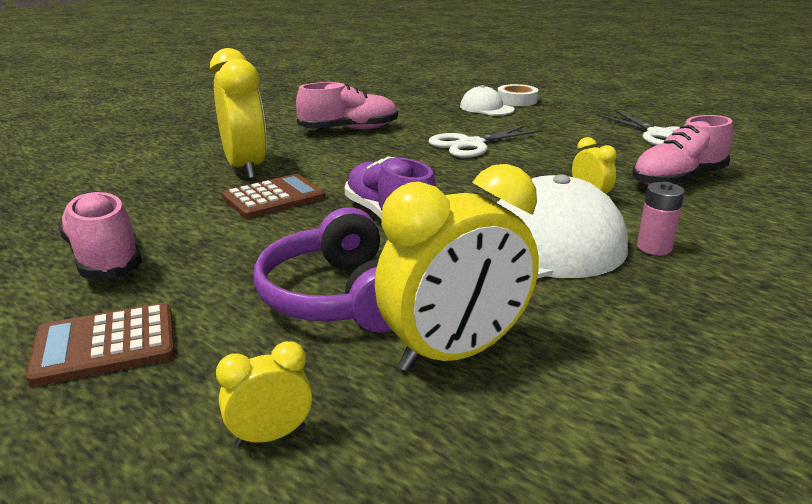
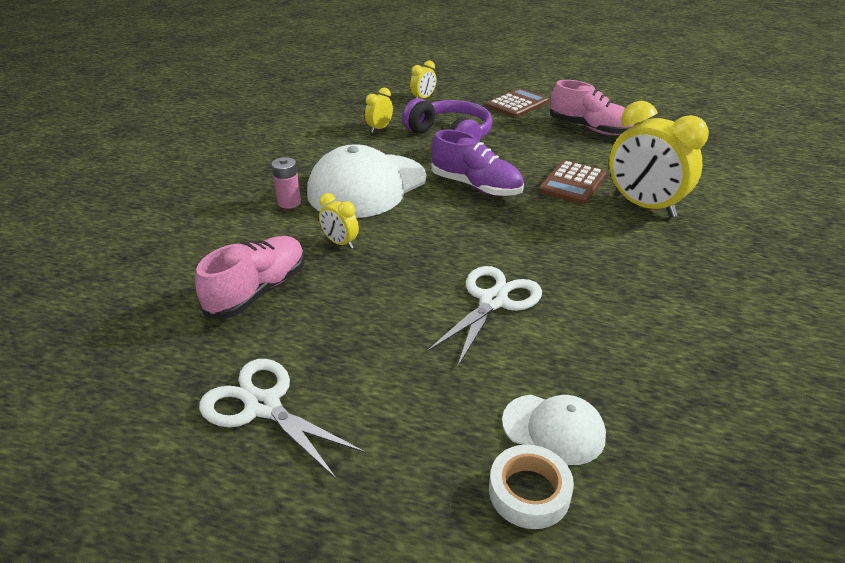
camera: 155 degrees right, 10 degrees up
(349, 130) = (653, 294): pink shoe -> none
(455, 353) = (379, 128): yellow clock -> yellow clock, size x0.47

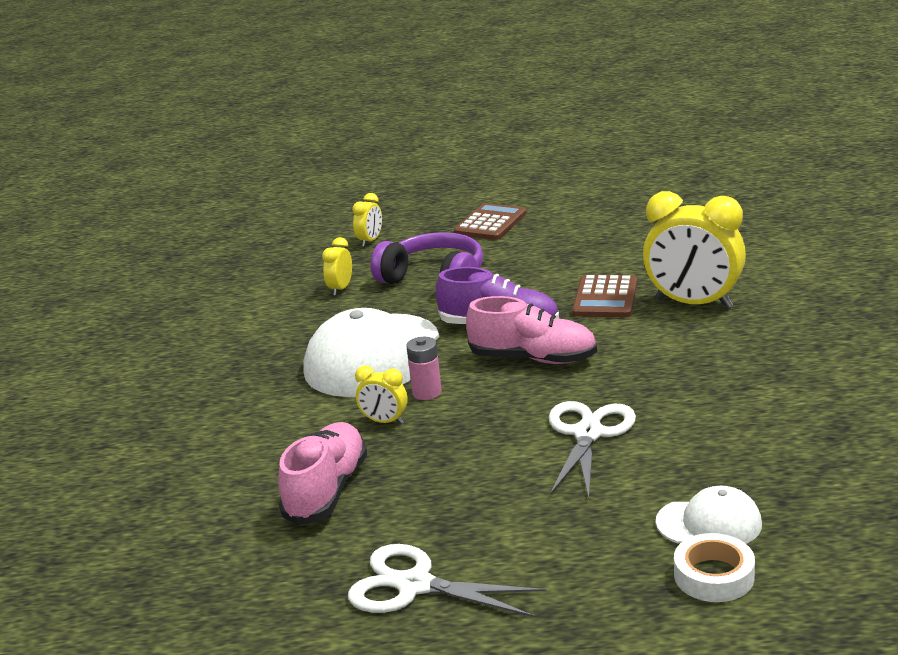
camera: 15 degrees left, 10 degrees down
(289, 202) = (292, 395): pink battery -> pink battery (427, 392)
(590, 128) = (592, 233): pink shoe -> pink shoe (533, 358)

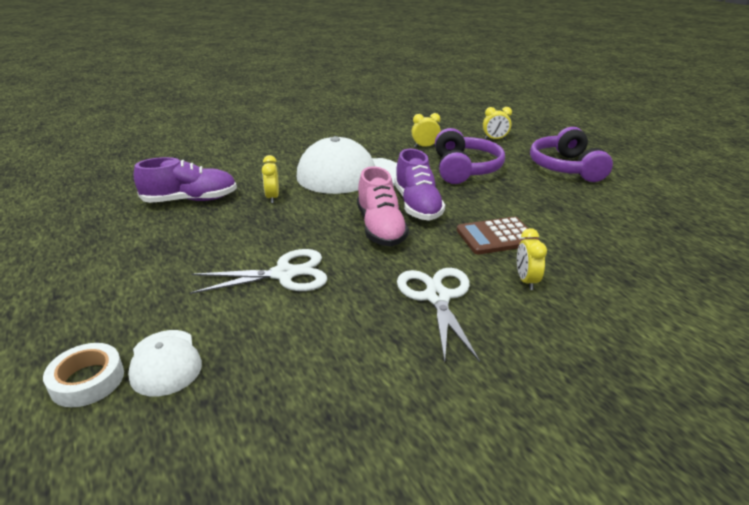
camera: 60 degrees right, 5 degrees up
(327, 490) = (190, 200): pink shoe -> purple shoe
(414, 585) = (88, 251): white scissors -> white scissors (437, 297)
(427, 392) = (313, 202): pink battery -> none
(490, 223) = (566, 168): brown calculator -> purple headphones
(693, 303) = (526, 281): yellow clock -> yellow clock, size x0.47

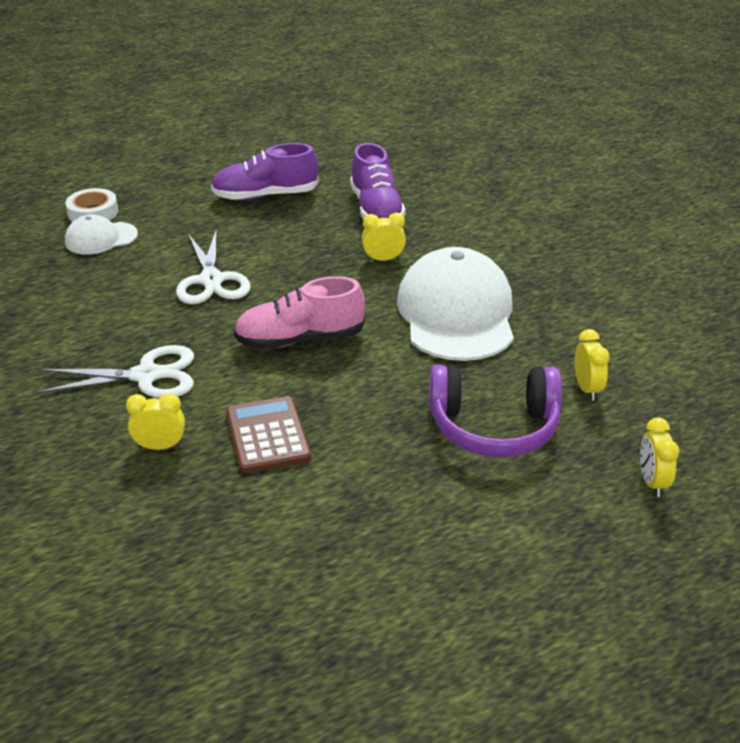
camera: 90 degrees right, 5 degrees up
(417, 205) = (361, 371): purple shoe -> purple shoe (265, 196)
(566, 168) = (520, 562): purple headphones -> none

